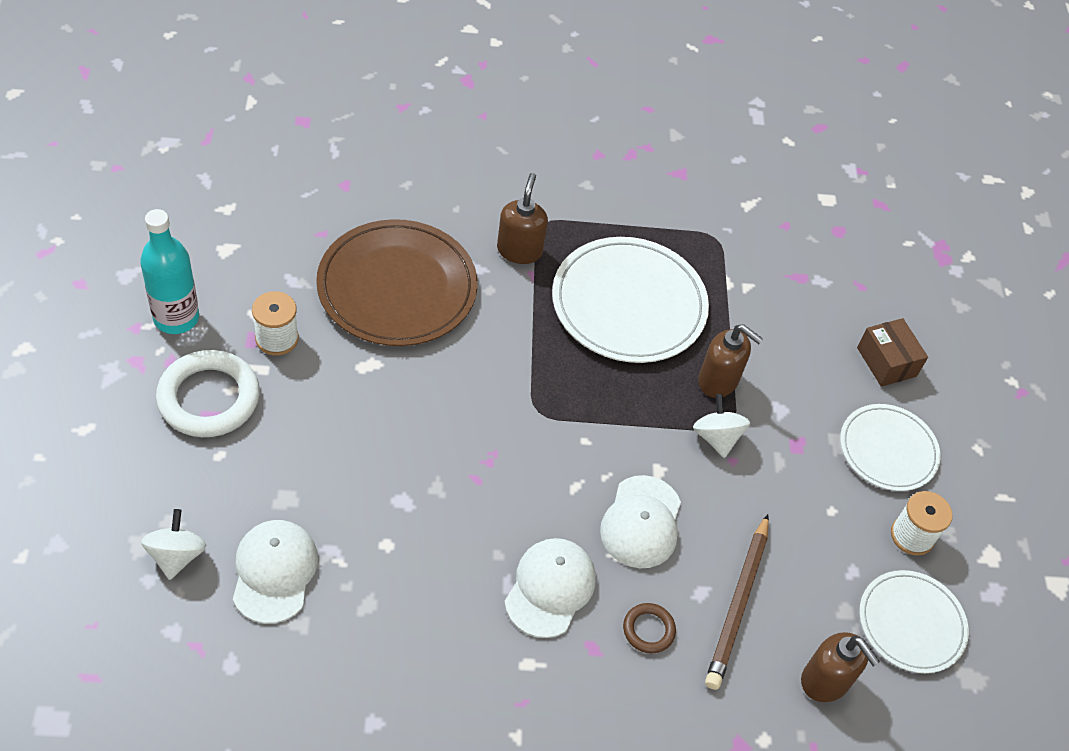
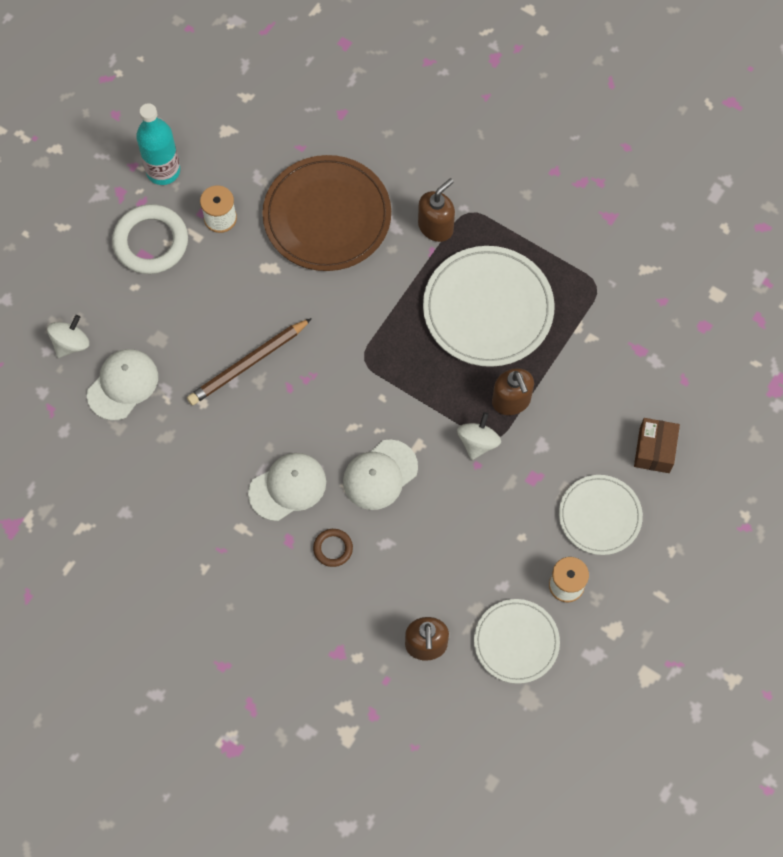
camera: 40 degrees right, 15 degrees up
(738, 604) = (405, 564): brown pencil -> brown pencil (248, 364)

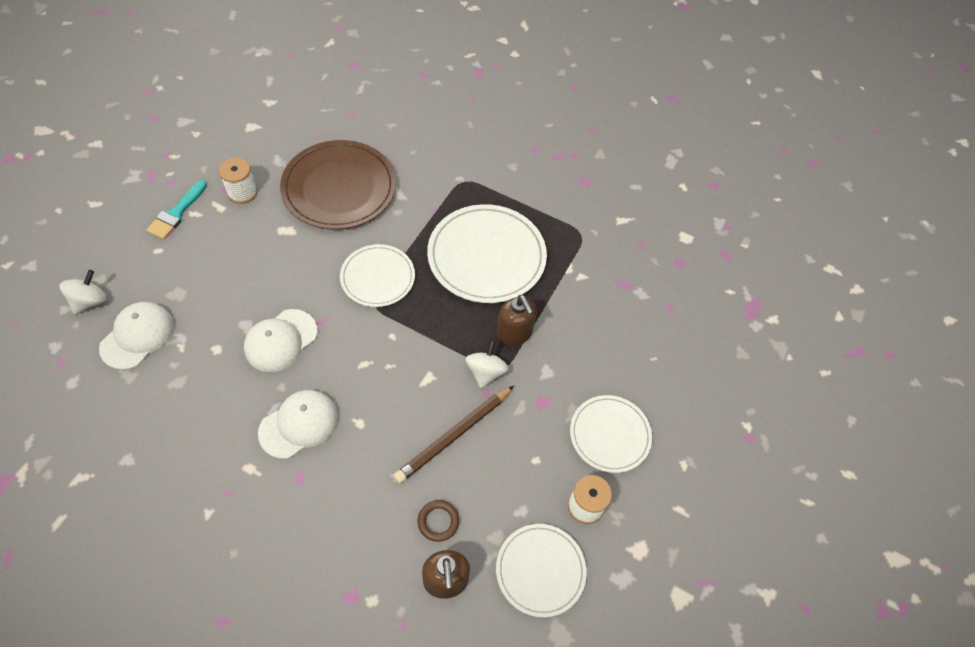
camera: 10 degrees left, 10 degrees down
(151, 242) = (176, 213): white ring -> turquoise brush
(163, 171) = (192, 157): turquoise bottle -> none
(248, 364) = (263, 312): brown pencil -> brown pencil (454, 436)
(333, 548) = (345, 483): brown ring -> brown ring (438, 521)
(368, 329) = (377, 277): none -> white plate
(380, 475) = (392, 407): white cap -> white cap (281, 340)
(436, 227) = (436, 193): brown soap dispenser -> none
(654, 450) = (652, 370): brown box -> none

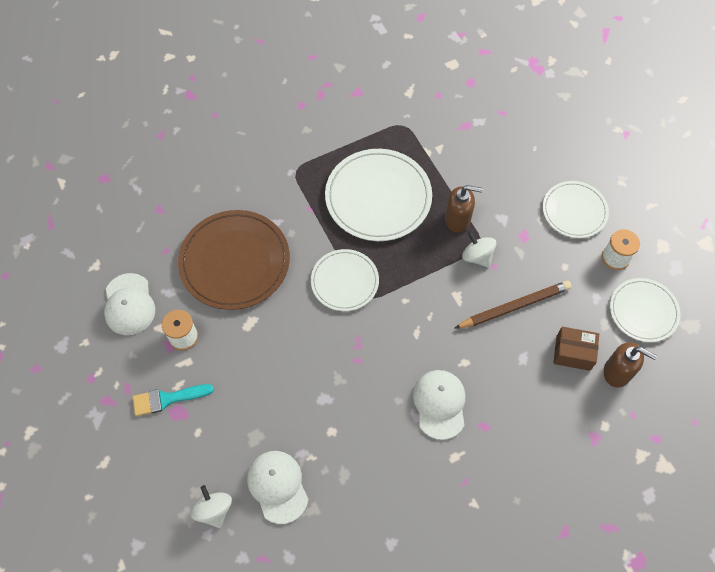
camera: 50 degrees left, 5 degrees up
(176, 213) = (167, 399): turquoise brush -> turquoise brush turned 105 degrees clockwise
(281, 340) = (356, 380): white cap -> white cap (129, 304)
(438, 521) = (573, 353): brown ring -> brown box
(454, 436) = (514, 306): brown pencil -> brown pencil turned 105 degrees counterclockwise

